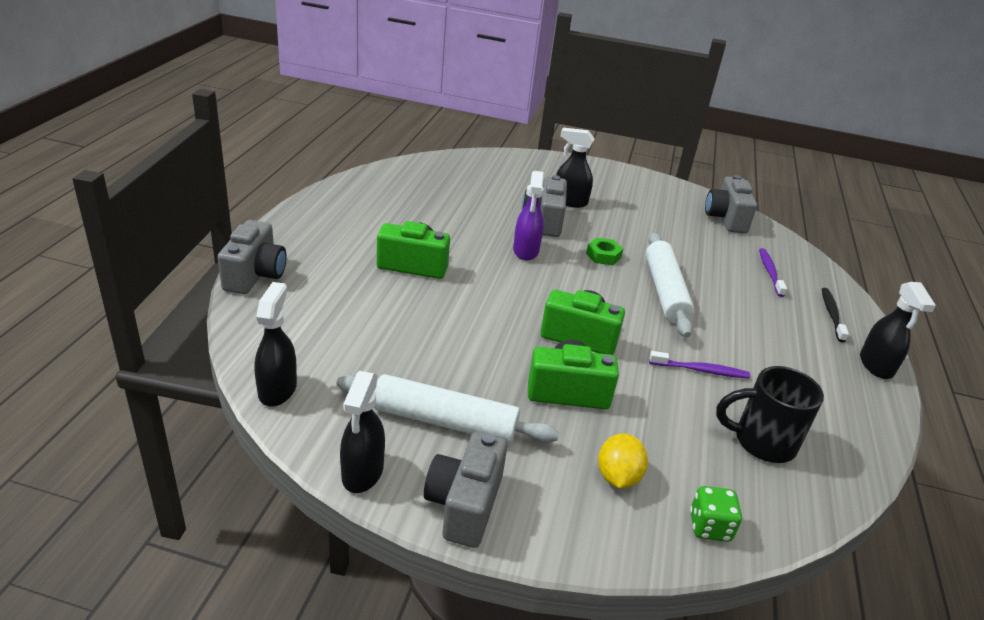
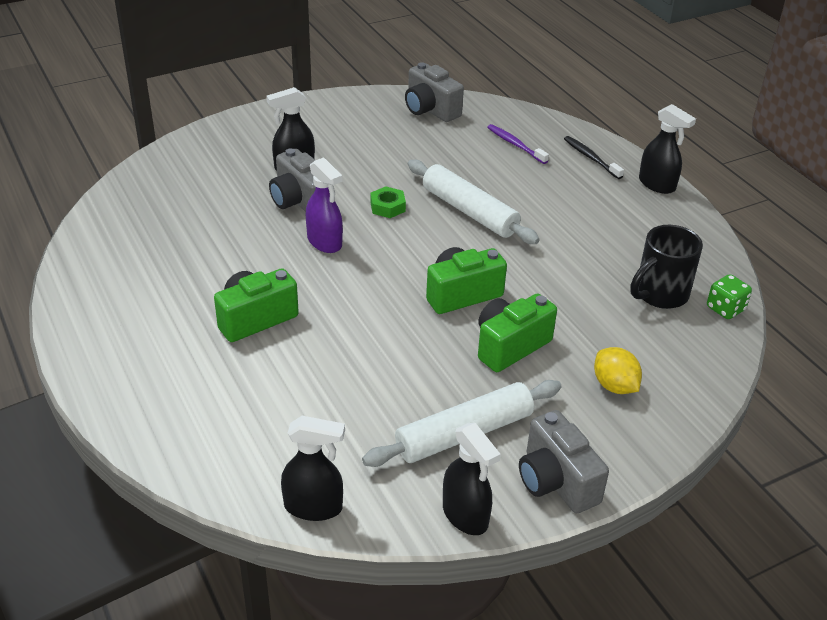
camera: 40 degrees left, 5 degrees up
(255, 275) = (134, 427): grey camera -> none
(277, 389) = (314, 507): black spray bottle -> black spray bottle turned 135 degrees clockwise
(700, 370) = (567, 265): purple toothbrush -> none
(709, 527) = (697, 378): green dice -> green dice (725, 309)

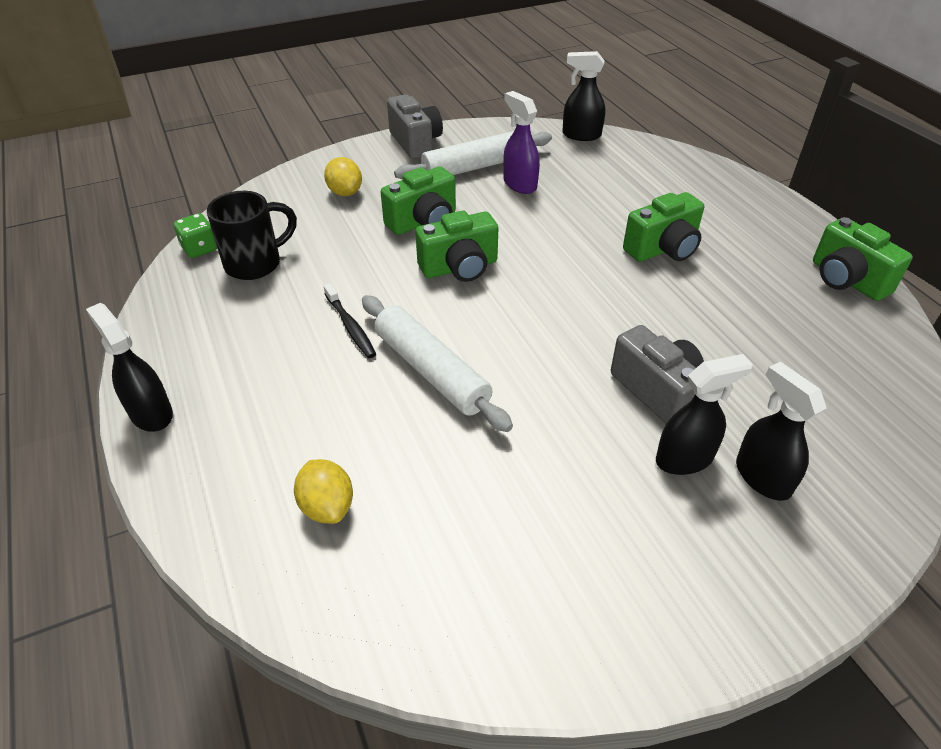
camera: 175 degrees left, 5 degrees up
(88, 289) = (846, 280): none -> green camera
(325, 242) = (612, 329): purple spray bottle -> purple spray bottle (519, 184)
(387, 207) = (539, 380): green nut -> none
(430, 110) = (461, 617): grey camera -> none
(465, 516) = (481, 129): black spray bottle -> black spray bottle (762, 477)
(515, 145) = (327, 506): purple toothbrush -> yellow lemon
(591, 158) = (217, 471): black toothbrush -> black toothbrush (350, 326)

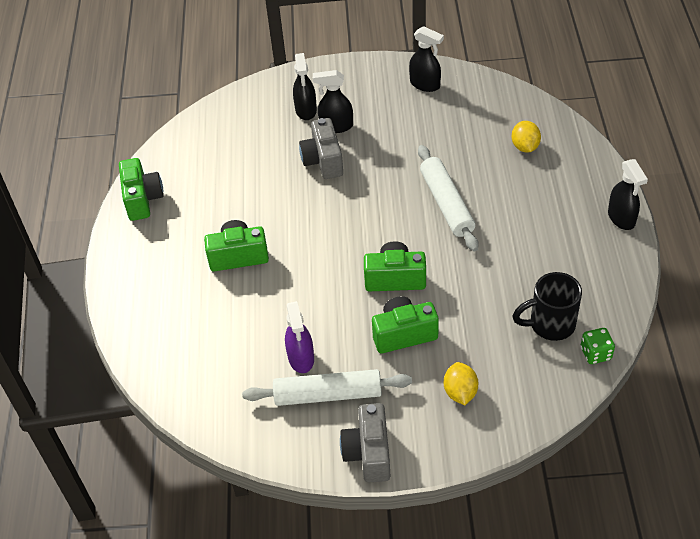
camera: 155 degrees left, 5 degrees up
(350, 326) = (489, 248): black toothbrush -> none
(581, 135) = (200, 415): black spray bottle -> black spray bottle (425, 84)

